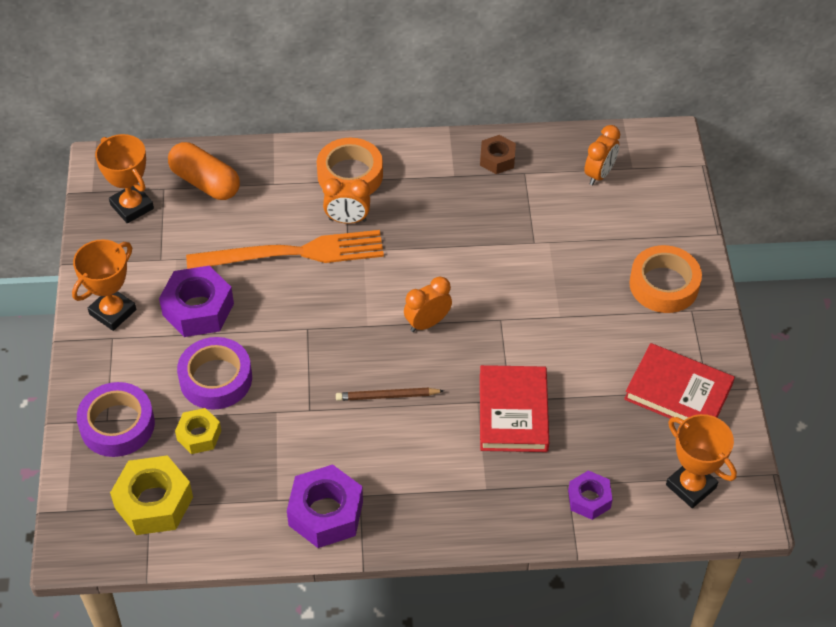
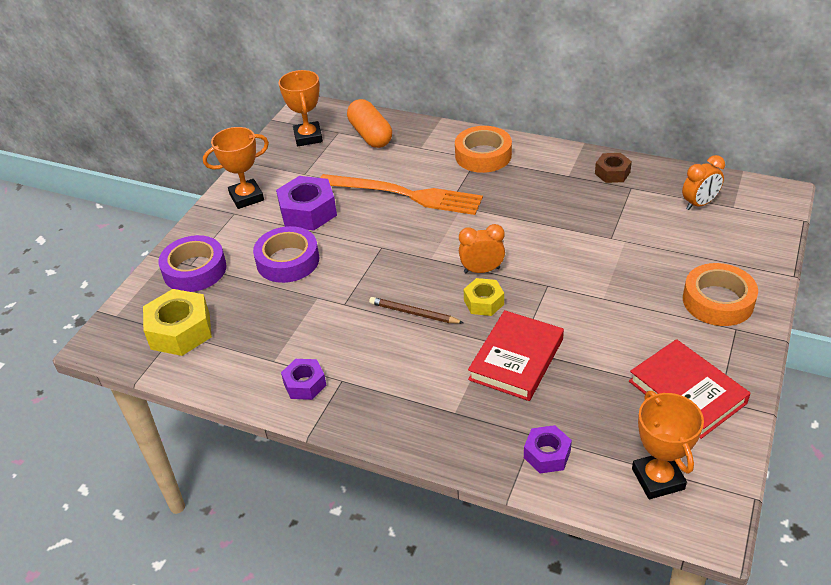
camera: 30 degrees right, 10 degrees down
(199, 435) = (247, 295): yellow nut -> yellow nut (483, 302)
(325, 513) = (305, 384): purple nut -> purple nut, size x0.59
(347, 220) = (462, 183): orange clock -> none

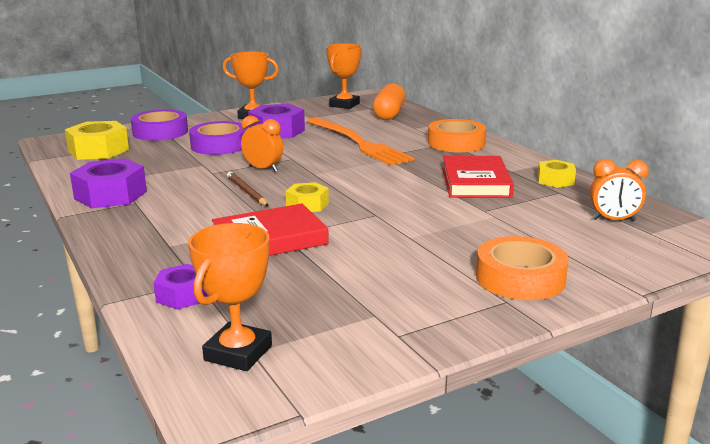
camera: 35 degrees right, 20 degrees down
(305, 384) = (111, 195): purple nut -> purple nut, size x1.69
(482, 270) = (339, 190): orange clock -> orange clock (263, 169)
(612, 173) = (555, 180): brown nut -> yellow nut
(687, 392) = (375, 316): red book -> red book (475, 182)

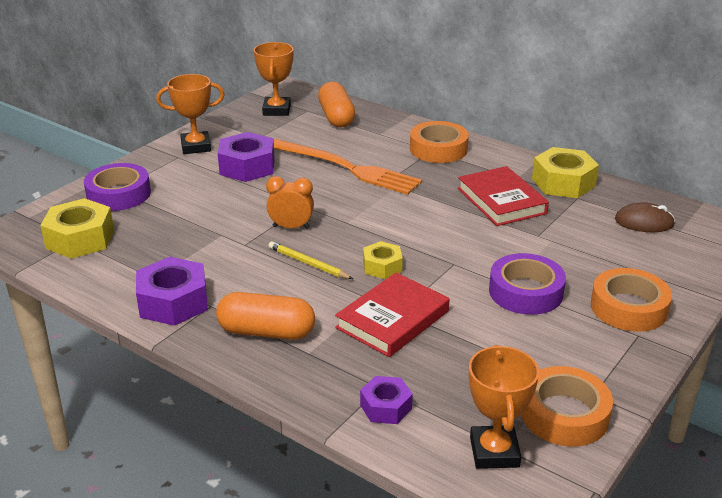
camera: 25 degrees left, 10 degrees up
(154, 226) = (266, 332): none -> orange capsule
(219, 145) = (208, 201): purple tape -> purple tape (525, 292)
(247, 192) = (308, 263): brown pencil -> yellow pencil
(347, 343) = (564, 414): none -> orange tape
(555, 180) = (563, 183): yellow nut -> yellow nut, size x1.69
(613, 220) = (644, 222): orange clock -> brown mouse

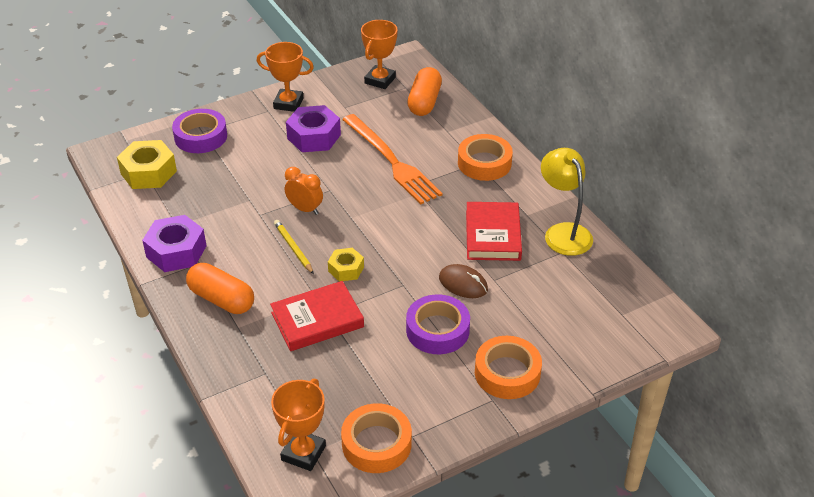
camera: 25 degrees right, 10 degrees up
(386, 407) = (258, 390): purple nut -> none
(563, 183) = (563, 232): yellow nut -> yellow lamp
(644, 222) = (597, 296): brown mouse -> brown mouse (463, 284)

